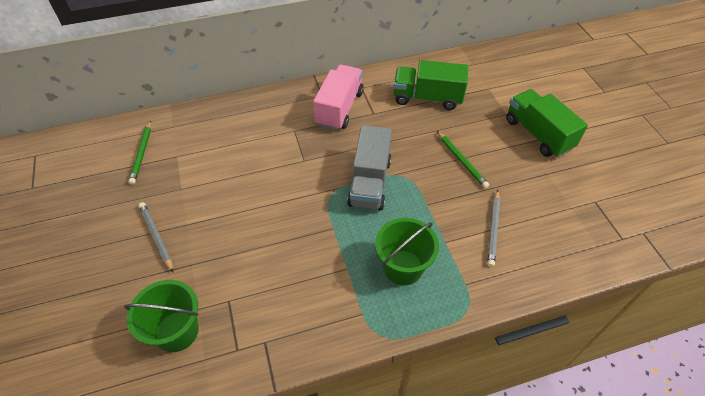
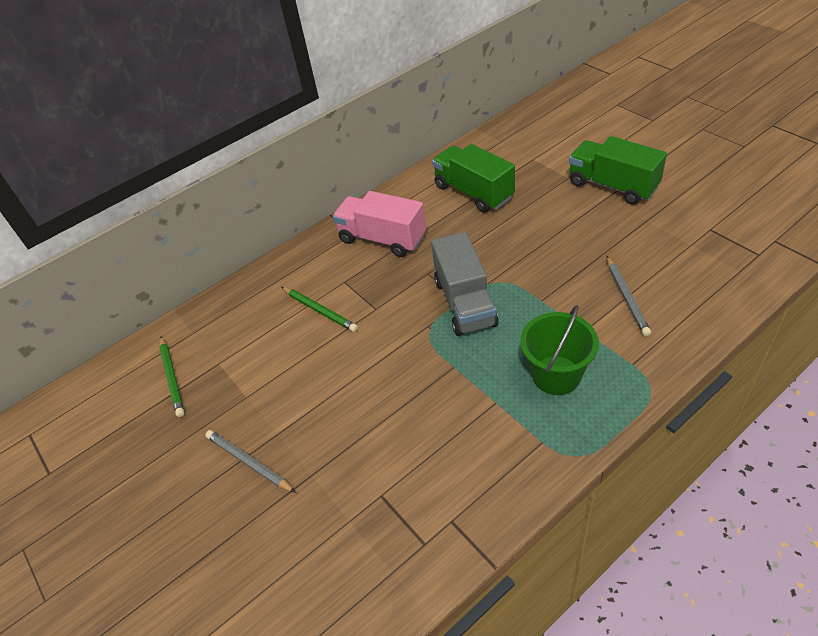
camera: 15 degrees left, 5 degrees down
(177, 331) = (339, 556): green bucket -> none
(339, 108) = (382, 239): pink truck -> pink truck turned 60 degrees counterclockwise
(427, 98) = (473, 192): green truck -> green truck turned 60 degrees clockwise
(461, 161) = (550, 242): green pencil -> green pencil (320, 310)

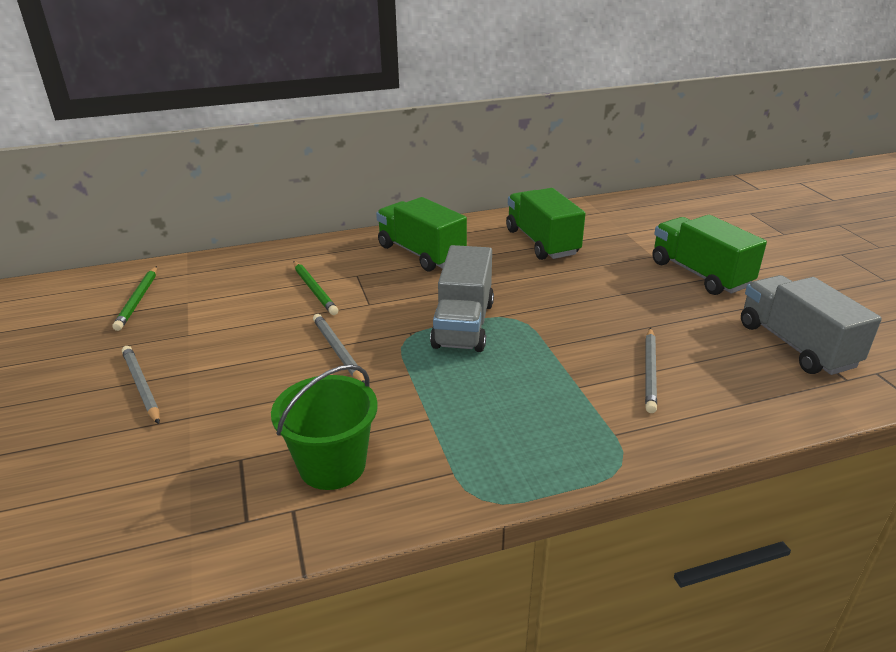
camera: 15 degrees right, 15 degrees down
(382, 239) = (421, 253): pink truck -> green truck
(384, 366) = (338, 351): none -> grey pencil
(556, 375) = (516, 416): green bucket -> green bucket (332, 465)
(712, 234) = (796, 345): none -> grey truck

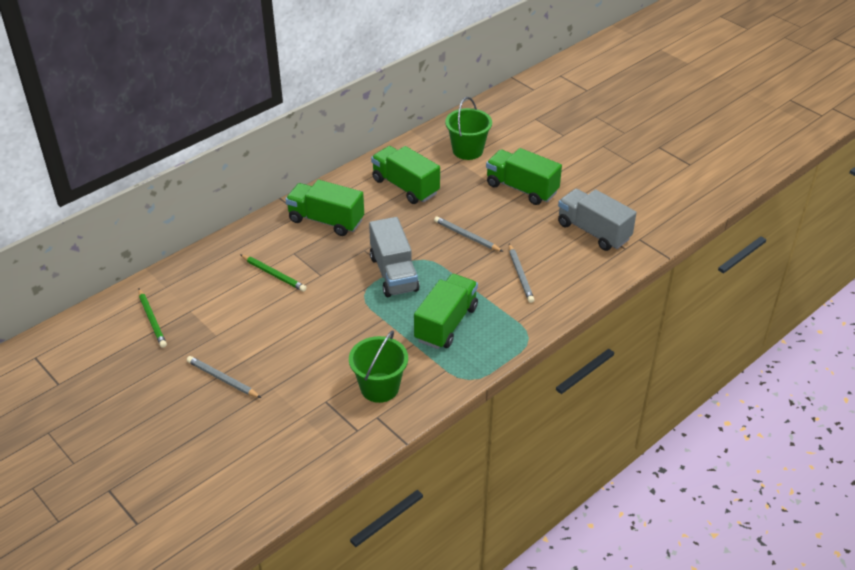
camera: 25 degrees left, 10 degrees up
(338, 351) = (327, 317): grey pencil -> grey pencil (466, 236)
(496, 405) = (446, 324): none -> green truck
(643, 225) = (467, 150): none -> green bucket

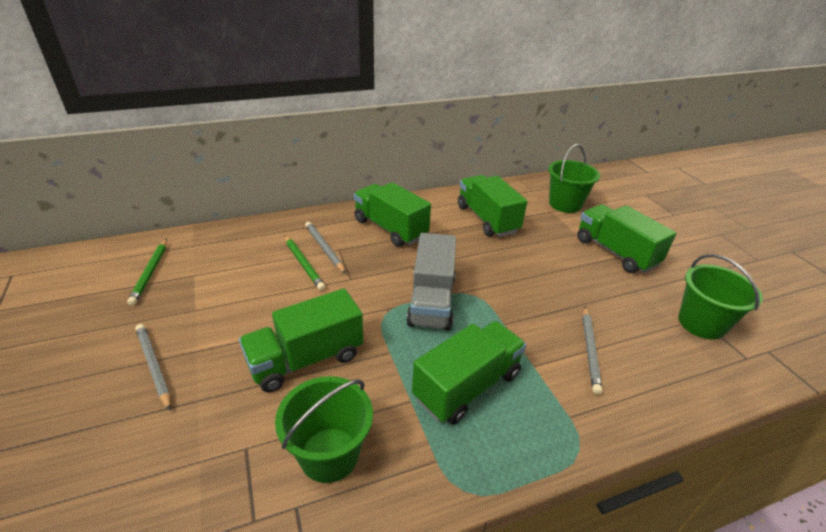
camera: 20 degrees right, 5 degrees down
(327, 341) = (306, 359): none -> green truck
(466, 236) = (535, 284): grey pencil -> grey pencil (324, 248)
(593, 231) = (701, 323): grey truck -> green bucket

